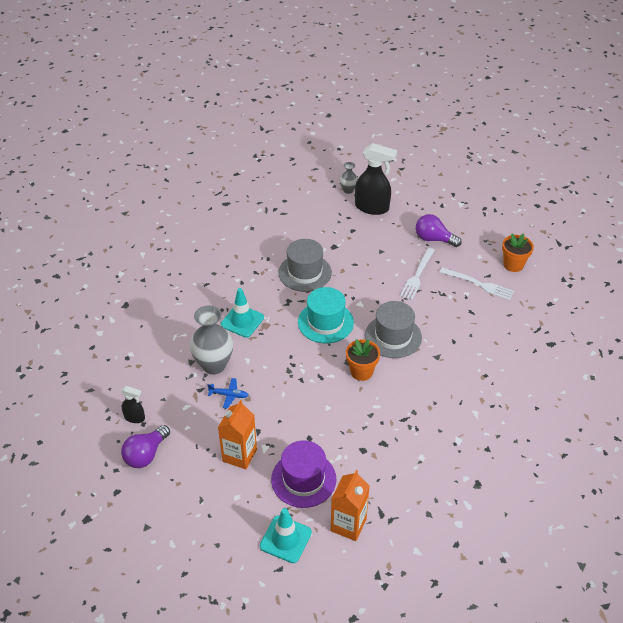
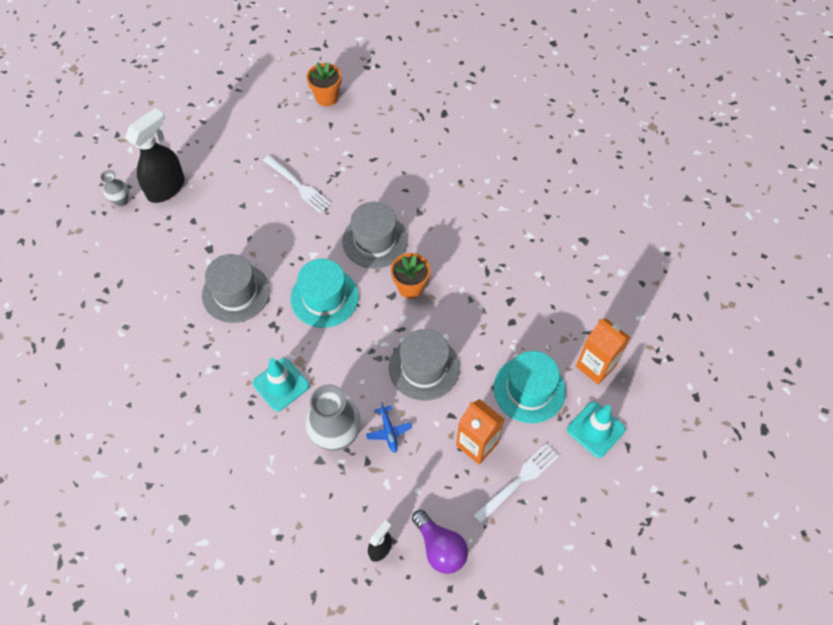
camera: 70 degrees left, 15 degrees up
(229, 395) = (389, 431): blue plane -> blue plane turned 135 degrees clockwise
(292, 401) = (424, 368): none -> grey hat
(303, 479) = (529, 389): purple hat -> turquoise hat
(434, 239) = (252, 149): purple light bulb -> none
(479, 284) = (339, 137): white fork -> white fork (519, 481)

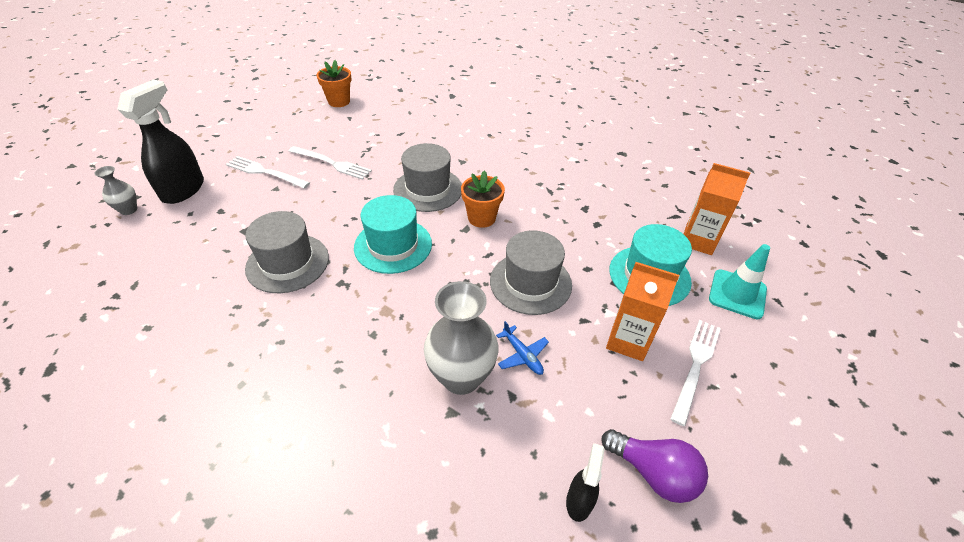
camera: 20 degrees left, 15 degrees down
(237, 182) = (265, 172): none -> white fork
(281, 384) = (371, 340): turquoise traffic cone -> none

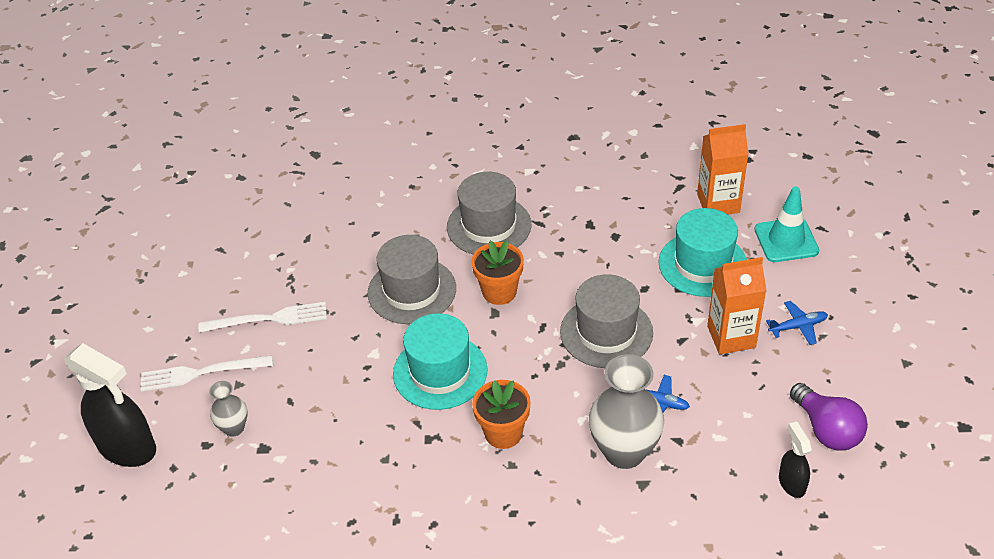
camera: 30 degrees left, 0 degrees up
(128, 210) = (92, 507): grey vase -> grey vase (234, 428)
(183, 190) = (128, 448): black spray bottle -> black spray bottle turned 135 degrees clockwise
(287, 263) = (352, 452): grey hat -> grey hat (489, 226)
(339, 101) = (181, 234): orange flower pot -> orange flower pot (503, 433)
(653, 473) = (826, 430): purple light bulb -> purple light bulb turned 60 degrees clockwise
(695, 366) = (798, 326): white fork -> blue plane

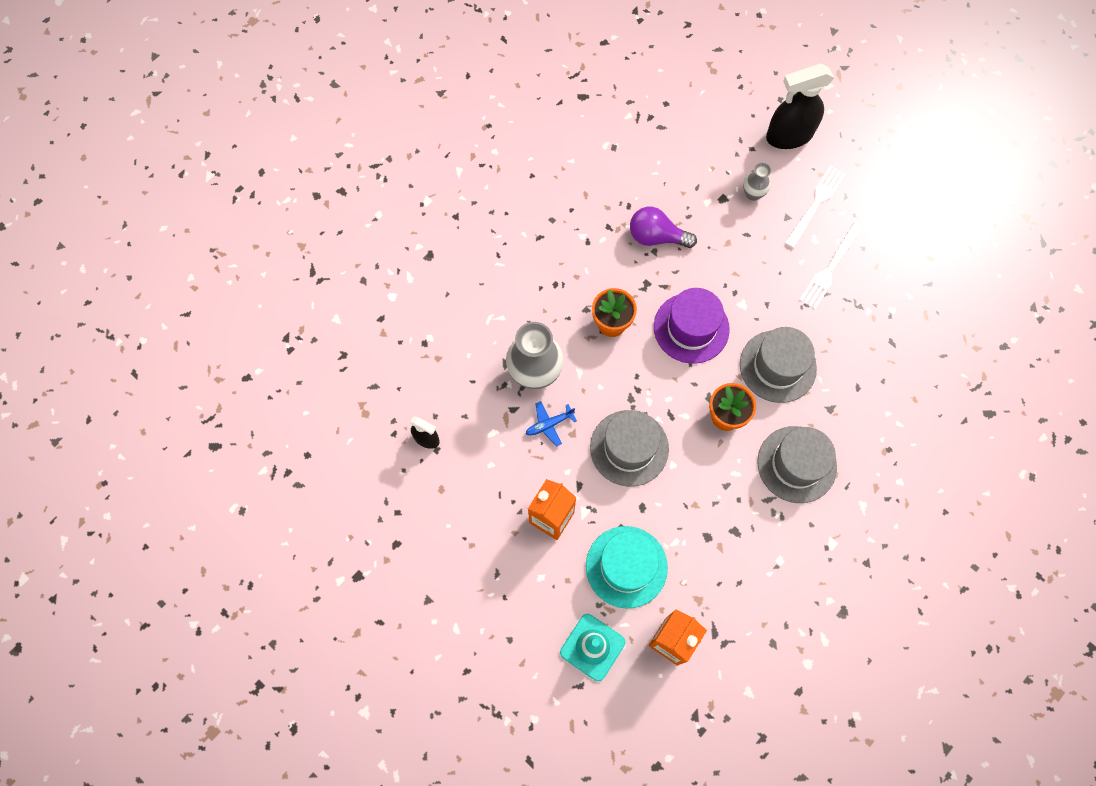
camera: 130 degrees right, 25 degrees up
(440, 372) = (691, 328): turquoise hat -> purple hat
(798, 326) = (518, 567): blue plane -> none
(826, 430) = (436, 496): purple light bulb -> purple light bulb (656, 237)

